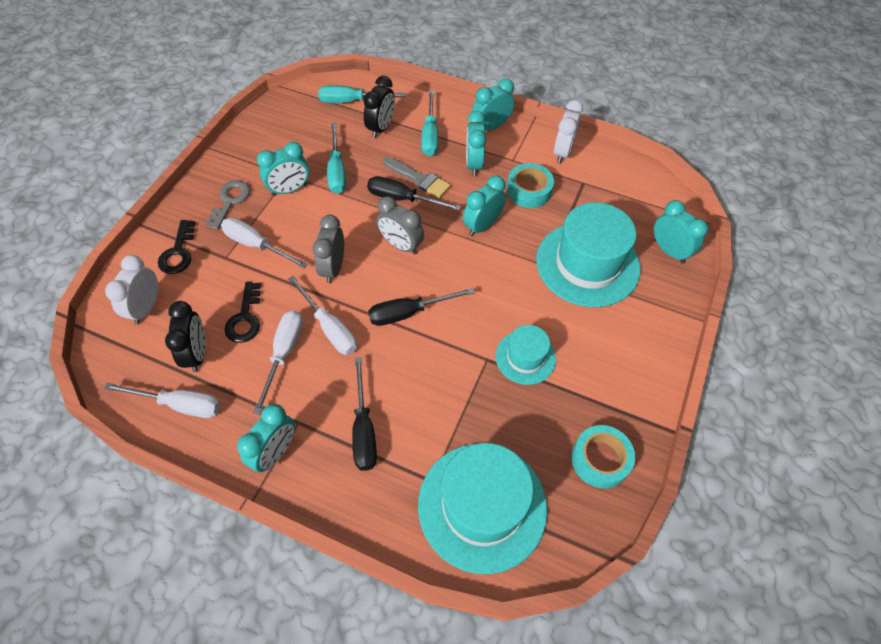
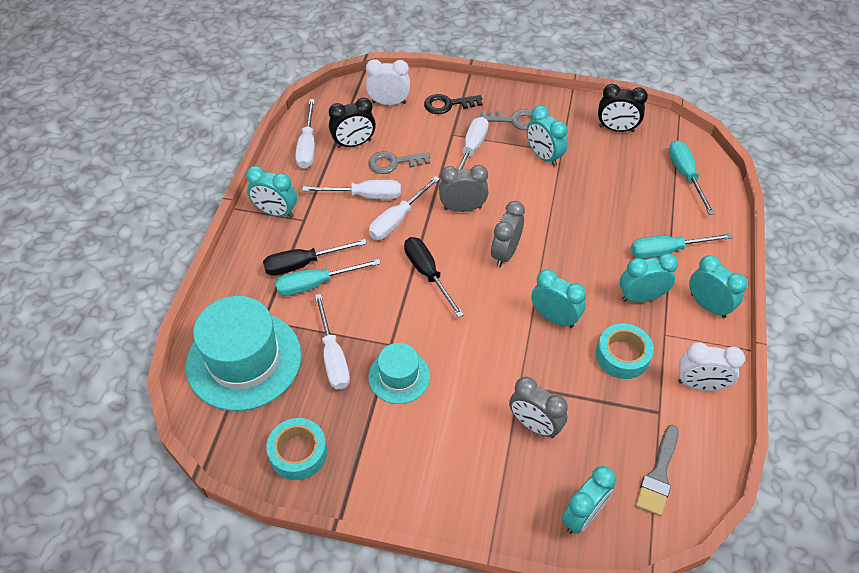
camera: 80 degrees right, 5 degrees down
(245, 318) = (393, 163): black key -> grey key
(337, 171) = (582, 185): turquoise screwdriver -> turquoise screwdriver (316, 284)
(381, 128) = (658, 207): black clock -> black clock (616, 129)
(402, 199) = (565, 243): black screwdriver -> none
(419, 179) = (598, 252): grey brush -> grey brush (658, 474)
(493, 413) = (333, 357): none -> white screwdriver
(587, 264) = (534, 425): turquoise hat -> grey clock

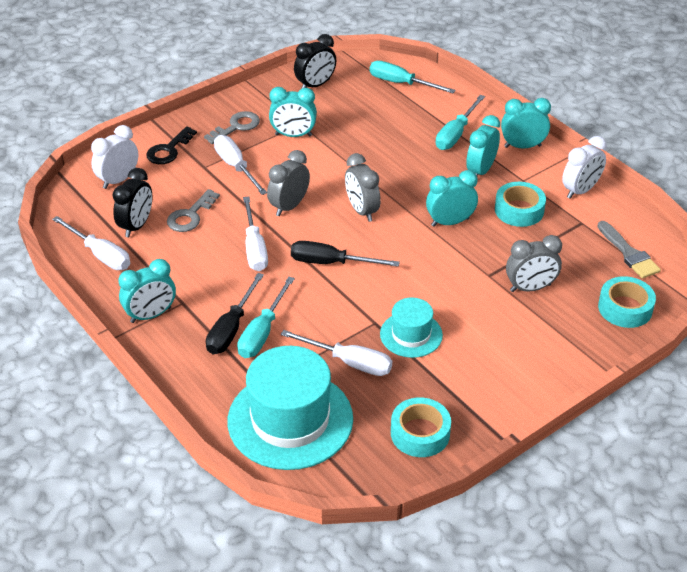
camera: 50 degrees left, 10 degrees down
(365, 196) = (204, 252): white screwdriver -> none
(583, 515) = (625, 308): turquoise clock -> turquoise tape

